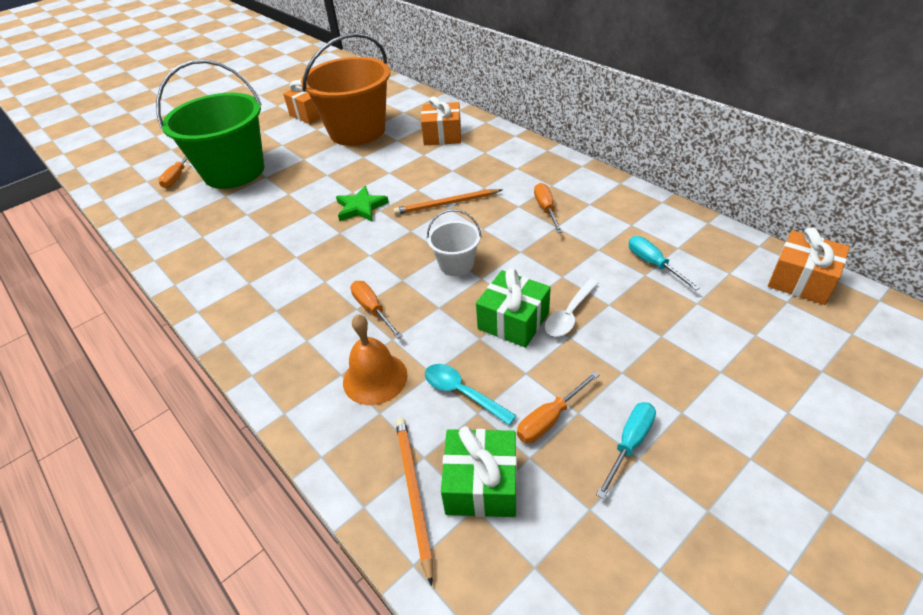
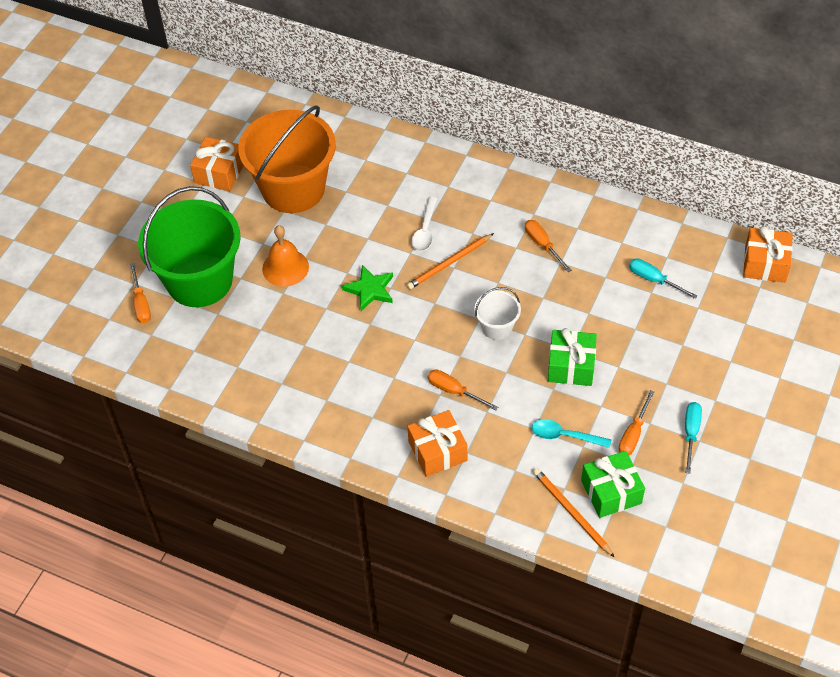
camera: 25 degrees left, 10 degrees up
(375, 378) = (495, 446): orange bell -> orange bell (285, 267)
(442, 135) = (391, 173): orange gift -> orange gift (437, 451)
(569, 314) = (610, 347): white spoon -> white spoon (425, 230)

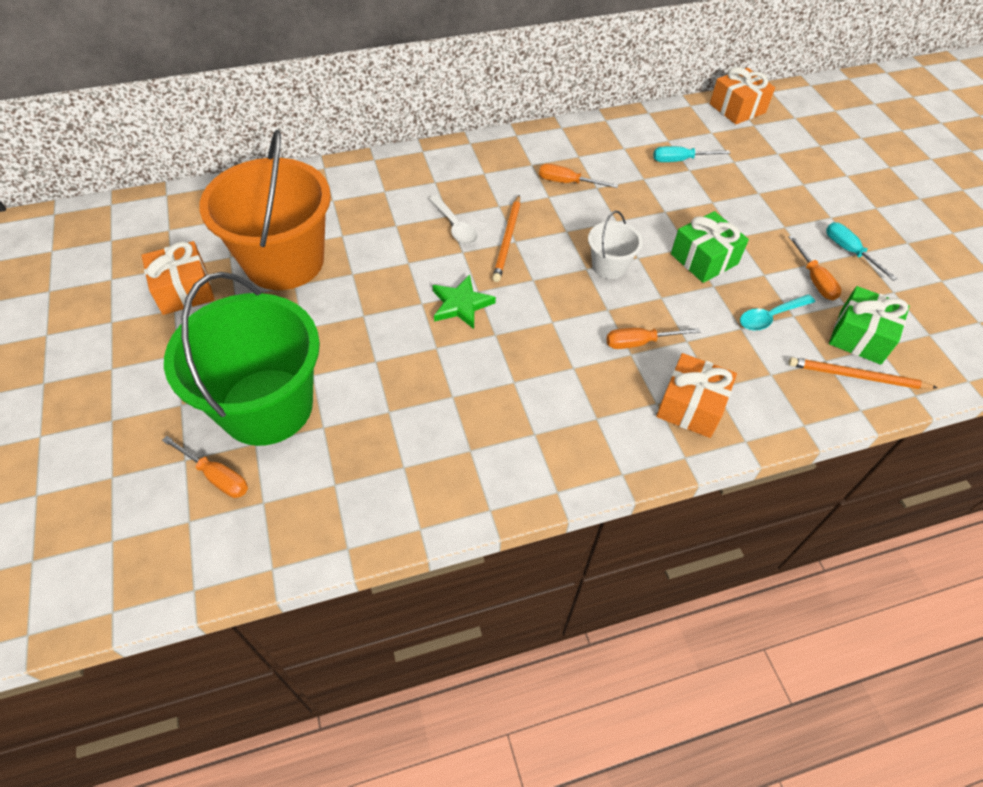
camera: 45 degrees left, 0 degrees up
(285, 267) = (352, 336): orange bell -> none

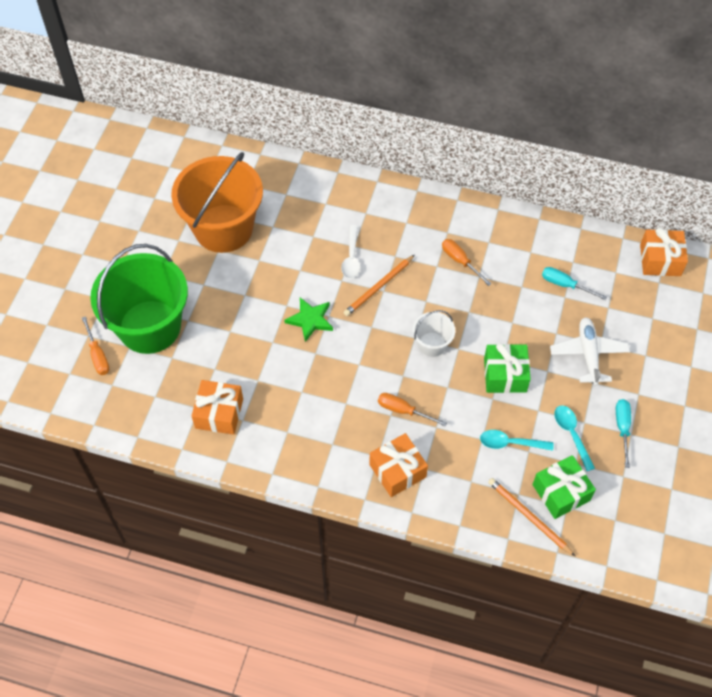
camera: 35 degrees right, 5 degrees up
(184, 290) = (152, 219): orange gift -> orange gift (219, 413)
(757, 205) = (588, 354): none -> white plane
(814, 279) = (571, 434): orange screwdriver -> turquoise spoon

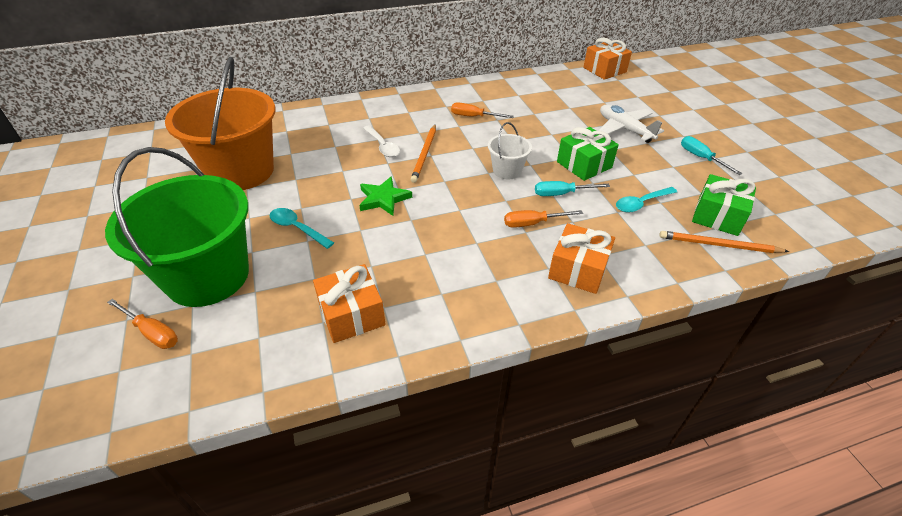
camera: 35 degrees left, 15 degrees down
(565, 285) = (562, 102): turquoise screwdriver -> turquoise screwdriver (561, 194)
(571, 434) = (675, 177): turquoise spoon -> turquoise spoon (297, 228)

